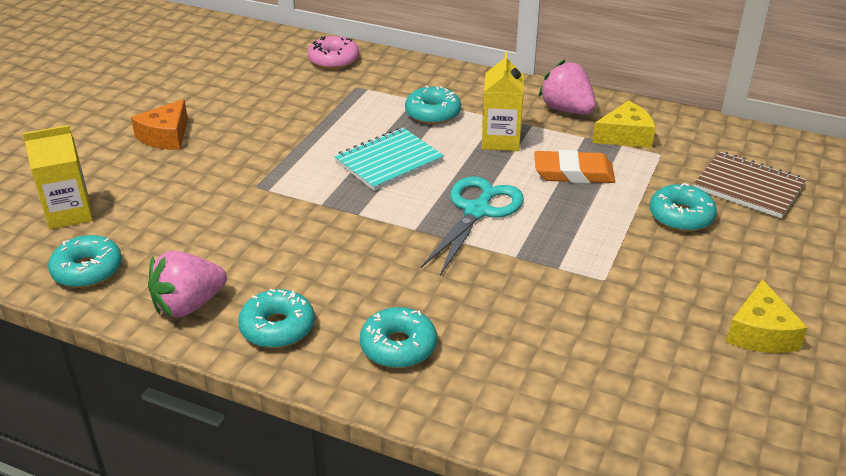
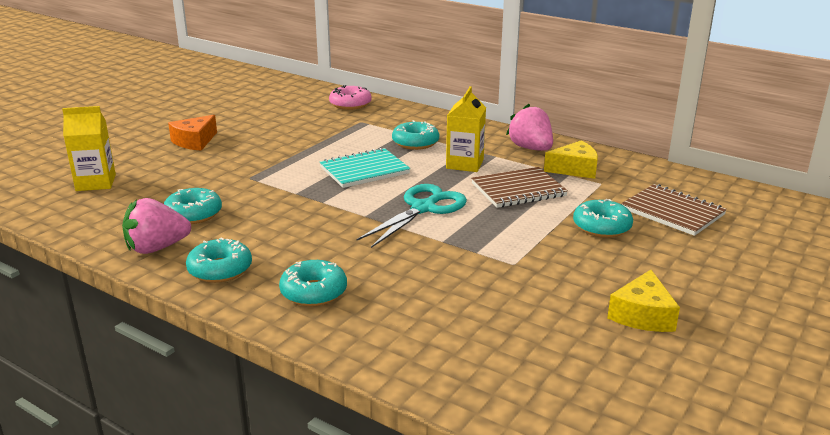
camera: 10 degrees right, 10 degrees down
(87, 270) = (90, 219): turquoise donut -> turquoise donut (193, 214)
(573, 173) = (518, 190): orange eraser -> brown notebook

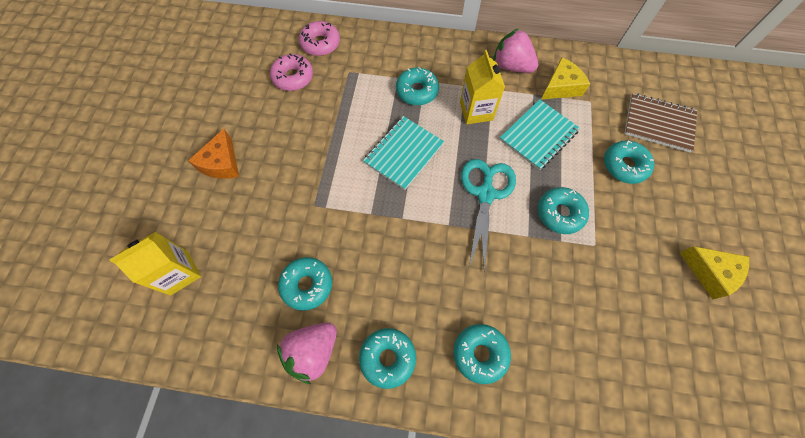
camera: 25 degrees left, 40 degrees up
(306, 115) = (293, 77): none -> pink donut
(493, 237) = (560, 213): none -> turquoise donut
(518, 190) = (538, 135): brown notebook -> turquoise notebook
(642, 315) = (710, 272): yellow cheese -> yellow cheese turned 45 degrees counterclockwise

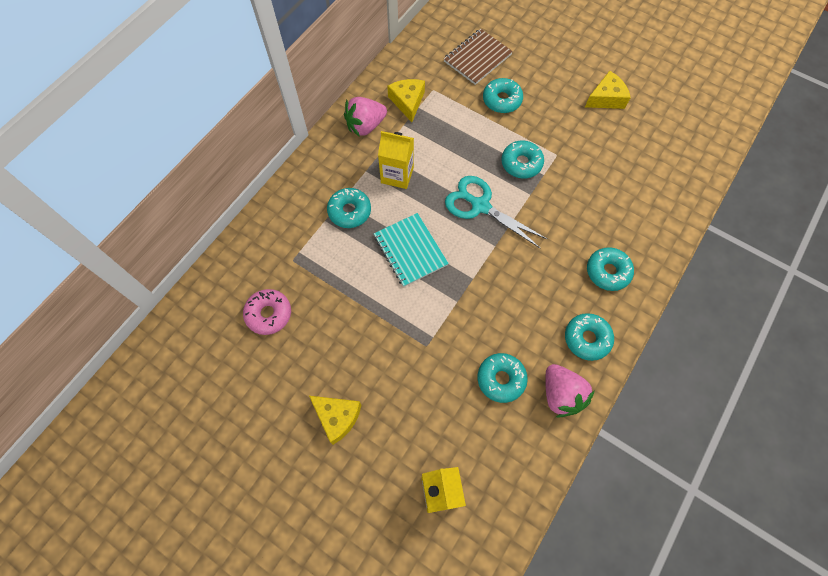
camera: 65 degrees left, 0 degrees up
(222, 163) = (337, 417): orange cheese -> yellow cheese
(320, 44) = (240, 273): pink donut -> none
(538, 135) = (445, 142): turquoise notebook -> none

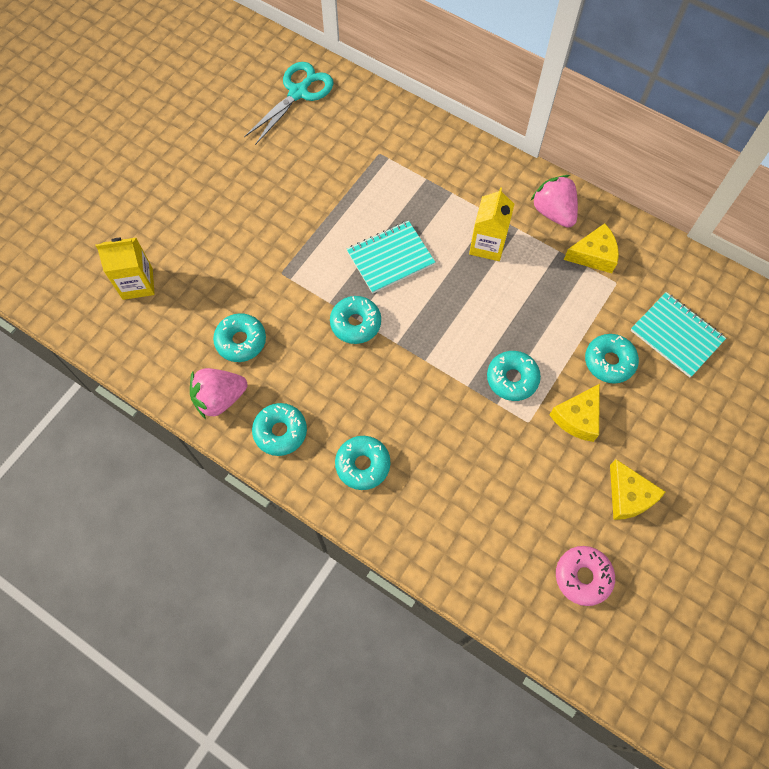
camera: 90 degrees right, 0 degrees up
(269, 314) = (321, 138): pink donut -> pink donut (583, 577)
(337, 417) = (215, 198): yellow cheese -> yellow cheese (577, 417)
(349, 211) = (438, 200): turquoise donut -> turquoise donut (355, 323)
(477, 58) = (676, 335): brown notebook -> turquoise notebook
(480, 206) = (449, 330): turquoise scissors -> turquoise scissors (298, 93)

